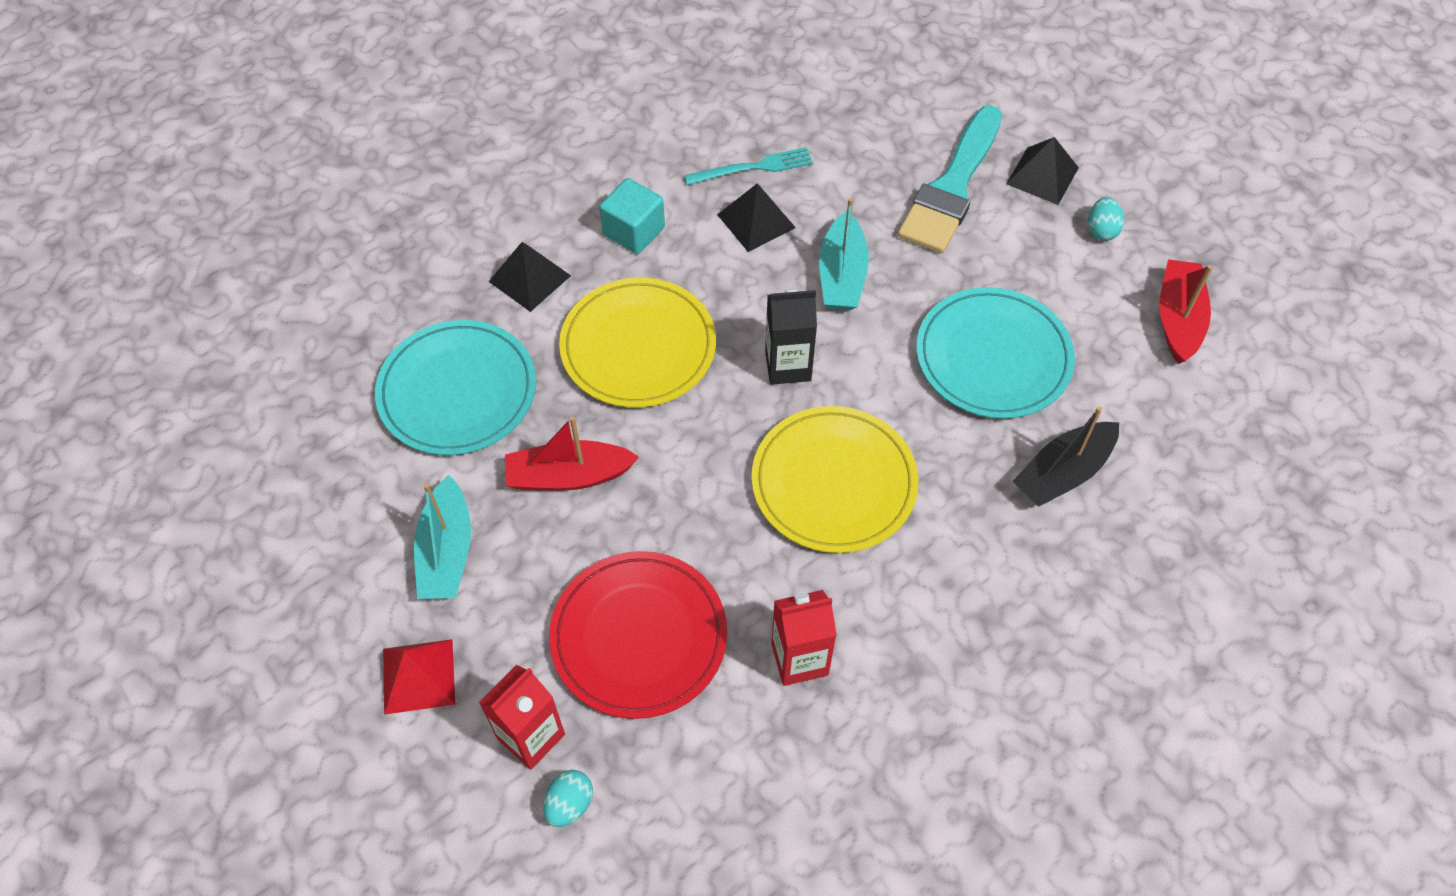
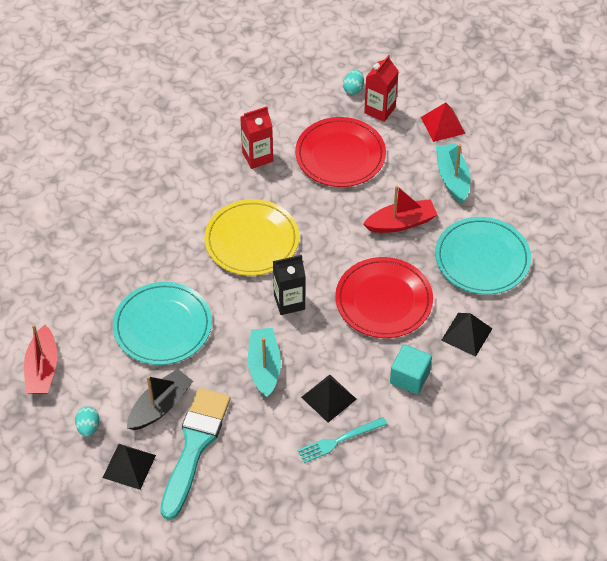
camera: 170 degrees right, 5 degrees down
(638, 346) = (383, 300): yellow plate -> red plate
(1063, 473) = (121, 264): black boat -> black boat (160, 406)

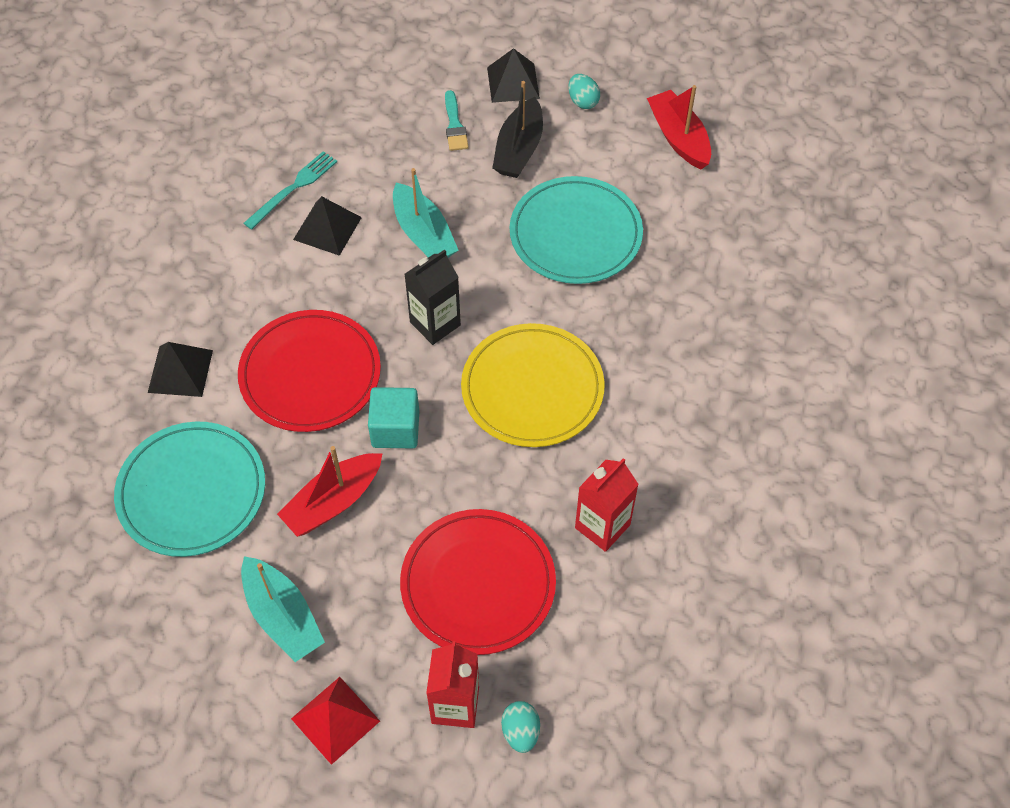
camera: 155 degrees right, 5 degrees up
(195, 446) = (454, 125): turquoise brush -> turquoise brush, size x0.44
(409, 377) = (236, 288): turquoise cube -> turquoise cube (395, 429)

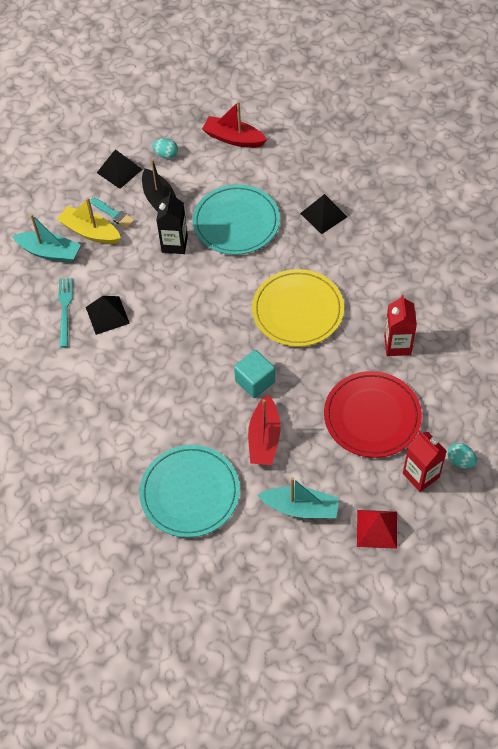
camera: 40 degrees left, 0 degrees up
(180, 371) = (114, 444): black pyramid -> black pyramid (323, 215)
(310, 374) = (183, 391): red plate -> none
(409, 126) = (90, 232): none -> yellow boat
(423, 234) = (161, 280): turquoise boat -> turquoise boat (49, 252)
(435, 323) = (217, 318): black carton -> black carton (174, 244)

